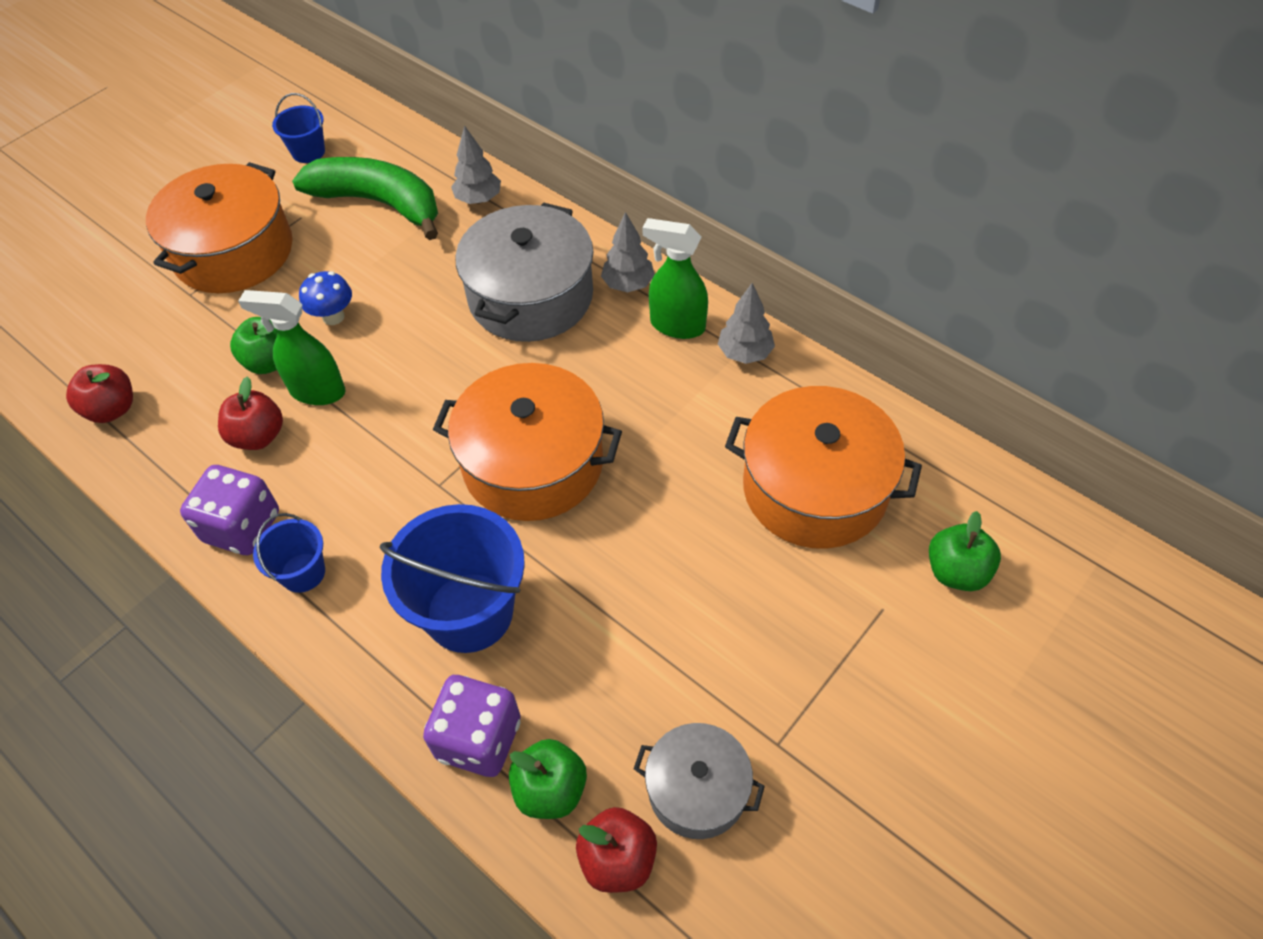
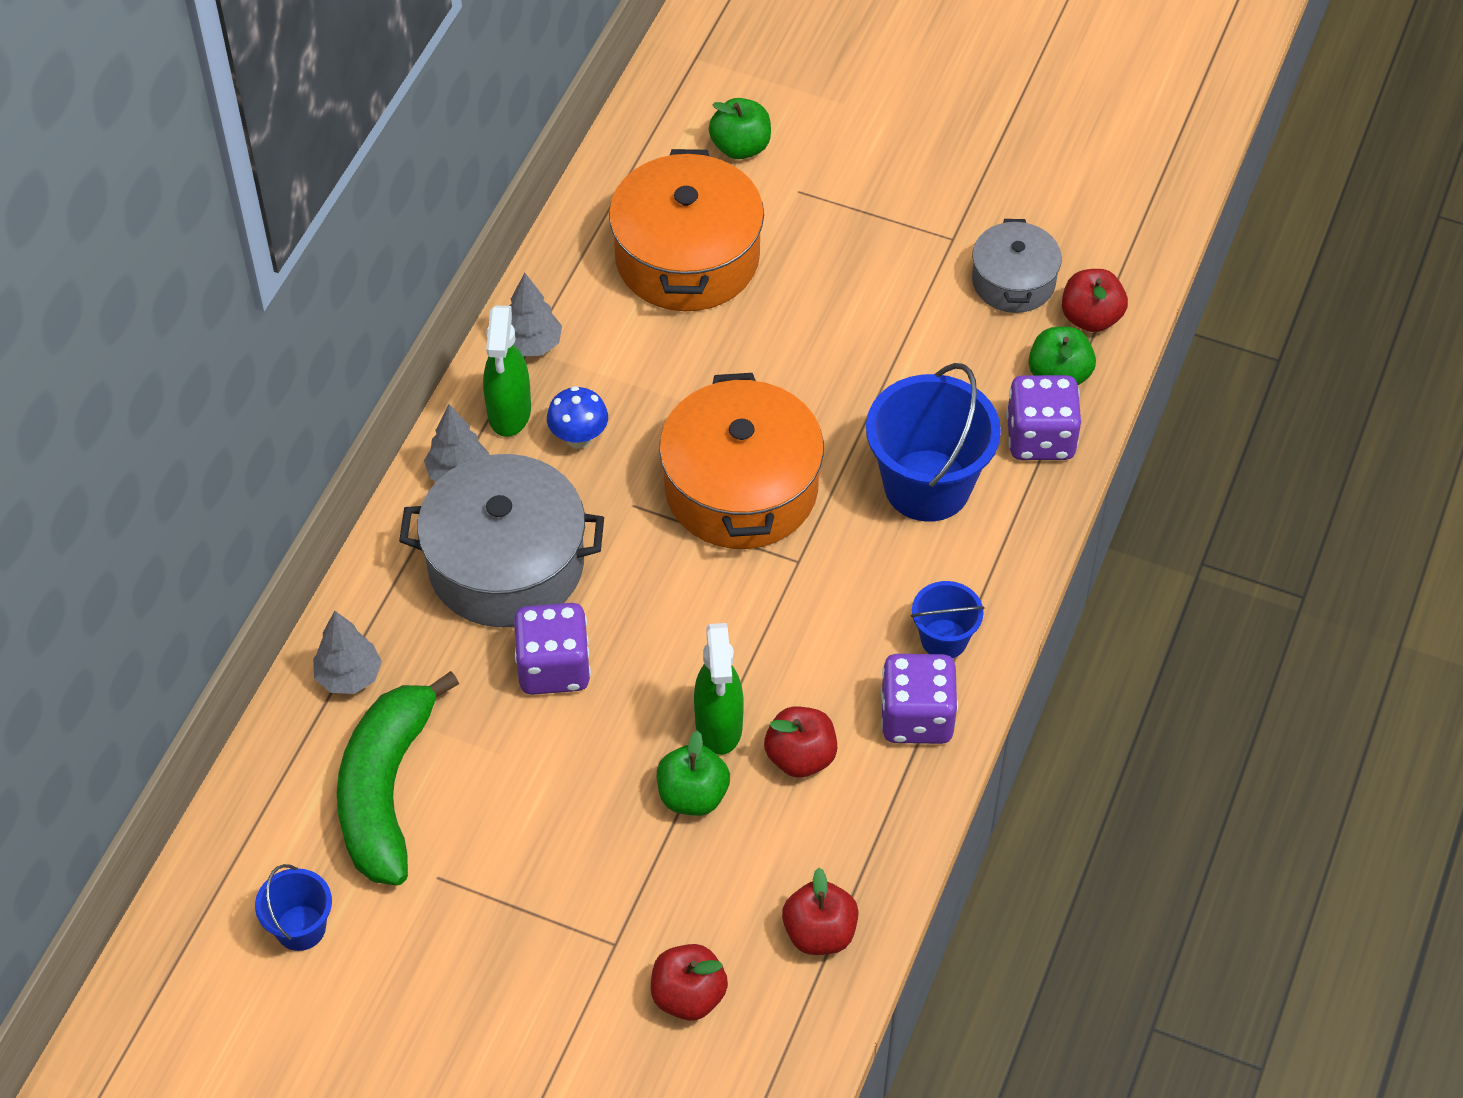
camera: 110 degrees left, 0 degrees up
(124, 324) = (688, 996): none -> red apple
(233, 251) = (524, 929): orange pot -> none
(333, 317) = (601, 758): blue mushroom -> blue mushroom (579, 437)
(425, 305) = (553, 668): none -> purple dice

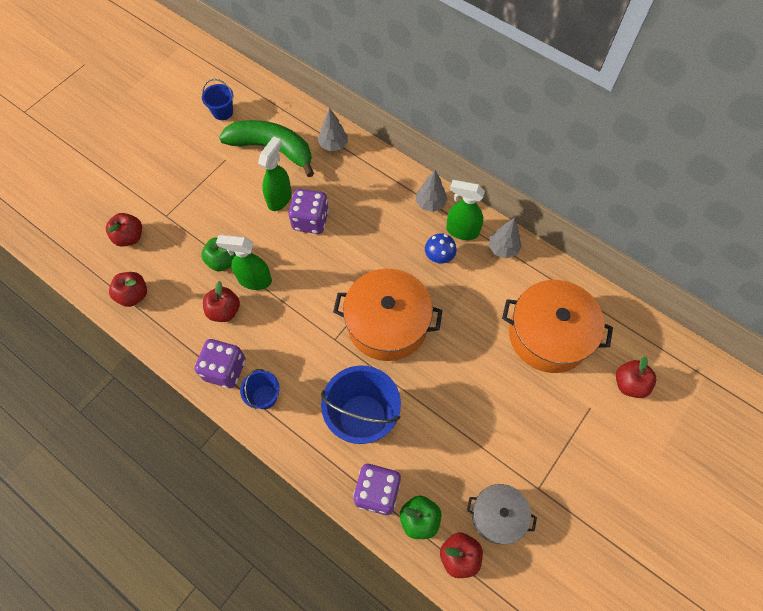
camera: 105 degrees right, 10 degrees up
(506, 564) = (373, 213): grey pot -> none
(514, 738) = (280, 198): none -> green spray bottle
(740, 147) = (629, 384): green apple -> red apple

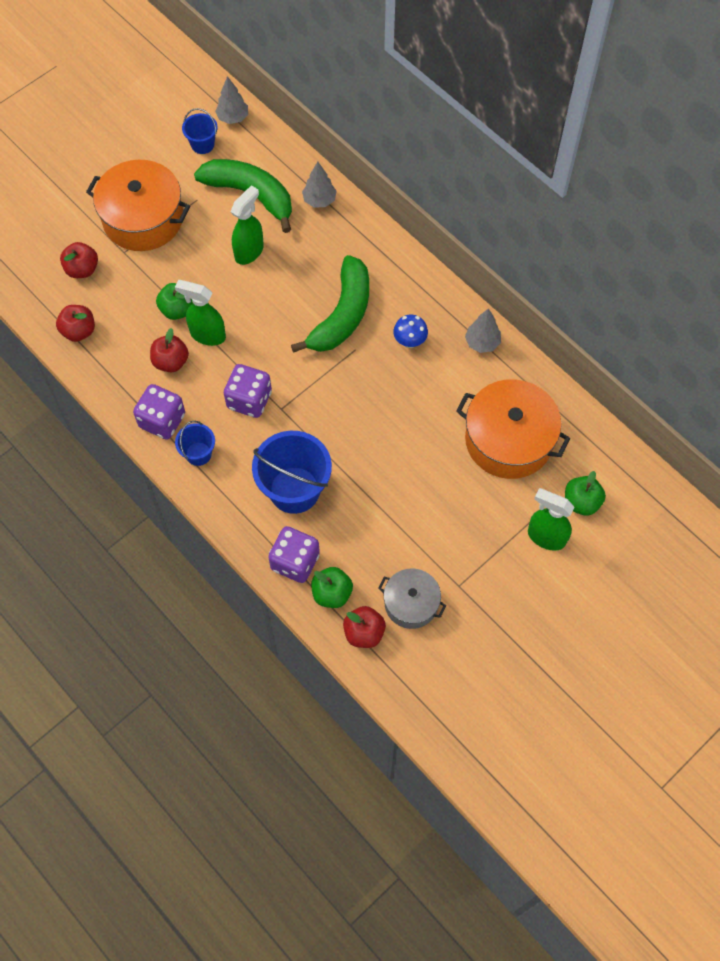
camera: 10 degrees right, 0 degrees up
(310, 220) = (278, 281): purple dice -> purple dice (249, 400)
(374, 243) = (342, 315): none -> green banana
(387, 324) = (339, 401): orange pot -> orange pot (143, 218)
(430, 203) = (414, 282): grey tree -> grey tree (233, 118)
(461, 231) = (441, 317): green spray bottle -> green spray bottle (546, 537)
(629, 384) = (581, 502): red apple -> green apple

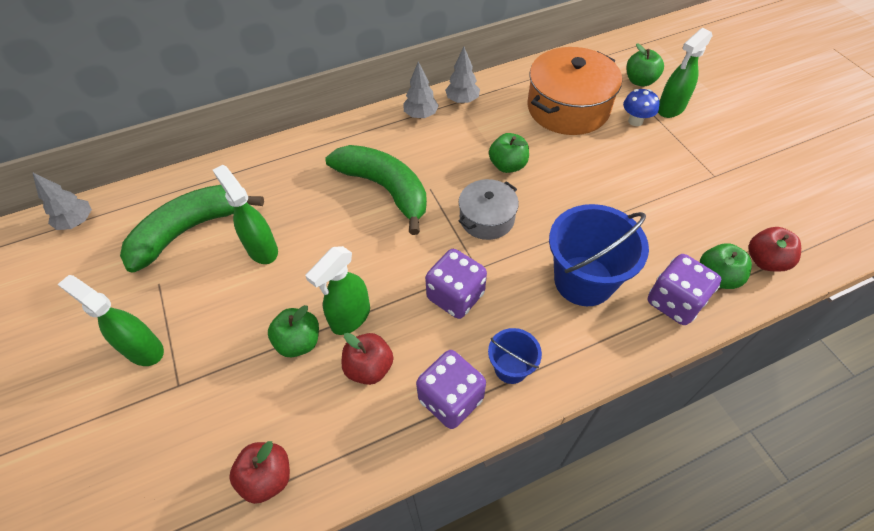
camera: 70 degrees left, 10 degrees down
(82, 269) = (171, 448): red apple -> none
(143, 218) = (144, 349): orange pot -> green spray bottle
(202, 144) = (88, 259): blue bucket -> none
(319, 200) = (238, 174): grey tree -> grey tree (421, 115)
(406, 404) = (507, 165): none -> green apple
(410, 341) = (439, 147): blue mushroom -> blue mushroom (635, 121)
(411, 603) = (732, 215): grey pot -> grey pot (487, 218)

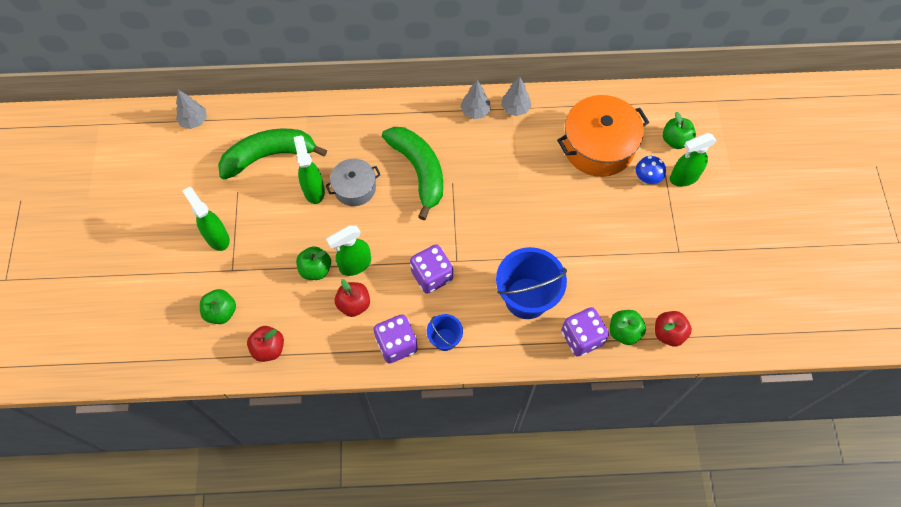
camera: 20 degrees right, 10 degrees up
(487, 218) = (482, 223): grey pot -> grey pot (354, 188)
(507, 165) = (521, 183): green apple -> green apple (221, 312)

